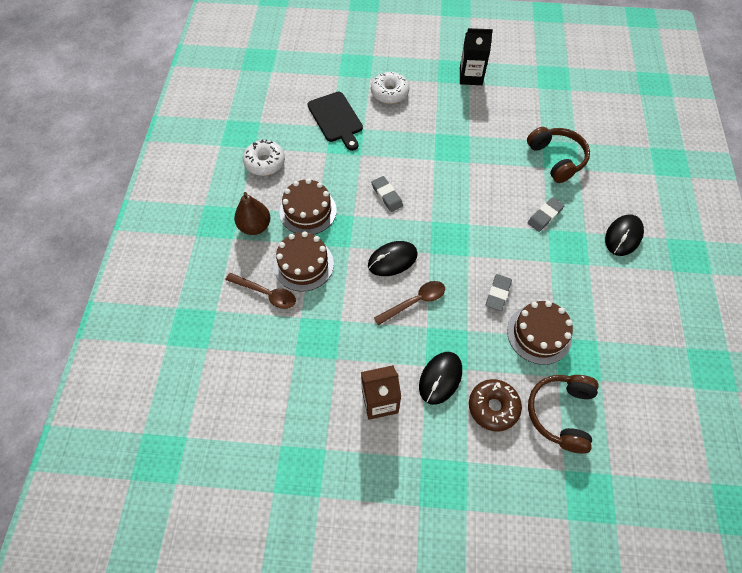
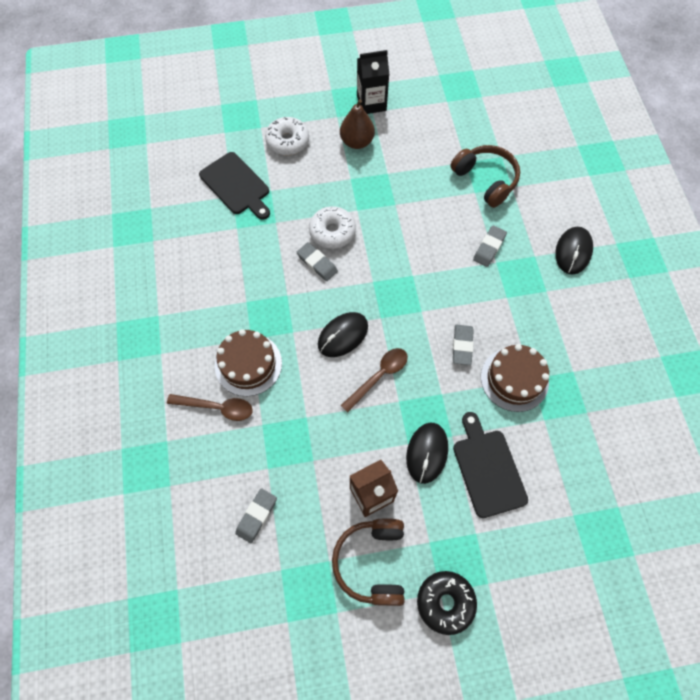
camera: 15 degrees left, 5 degrees up
(255, 226) = (181, 333): brown pear -> brown pear (357, 142)
(265, 162) = (170, 255): white donut -> white donut (332, 232)
(273, 393) = (256, 516): none -> grey eraser
(308, 211) = (235, 301): brown cake -> none
(421, 516) = (445, 602): none -> black donut
(493, 407) = (487, 469): brown donut -> black cutting board
(561, 413) = (555, 457): brown headphones -> brown headphones (372, 562)

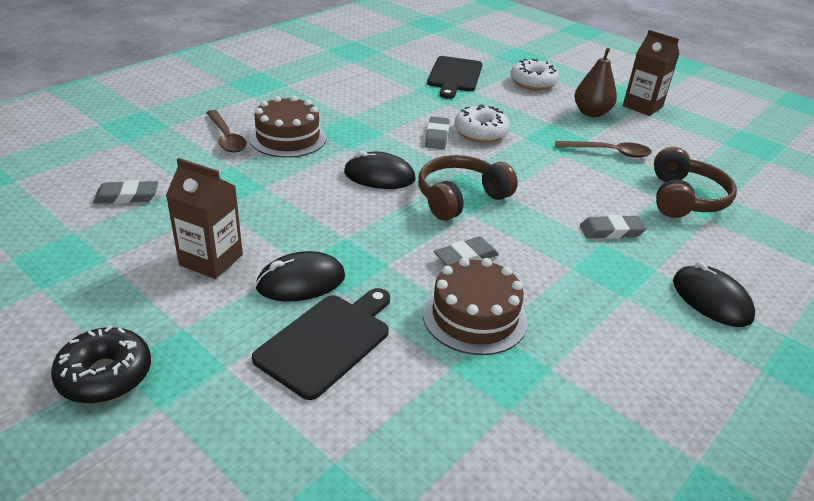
camera: 50 degrees right, 30 degrees down
(371, 103) = (642, 106): black carton -> brown carton
(372, 562) = (124, 292): brown headphones -> brown headphones (460, 198)
(379, 376) = (359, 214): brown spoon -> brown spoon (609, 152)
(573, 251) = (711, 299): black mouse -> black mouse turned 75 degrees clockwise

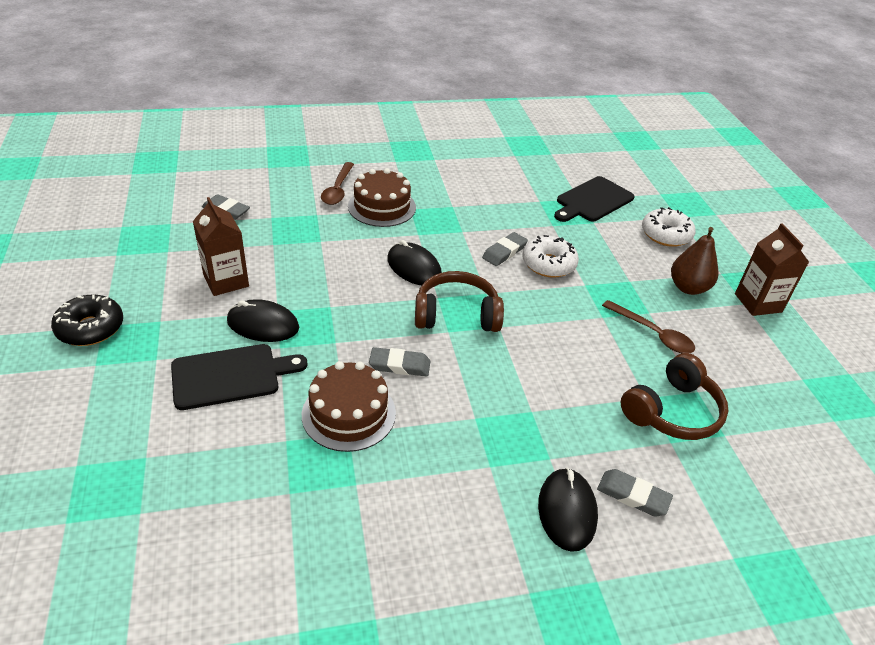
camera: 35 degrees right, 5 degrees up
(611, 231) = (554, 405): grey eraser -> grey eraser (633, 495)

